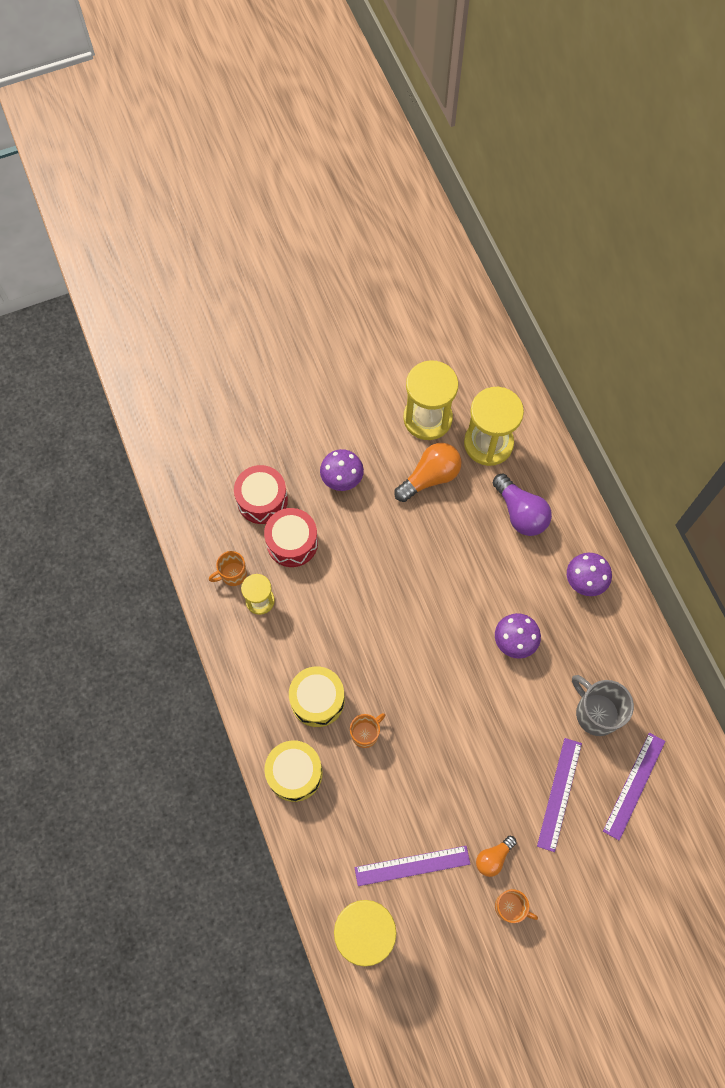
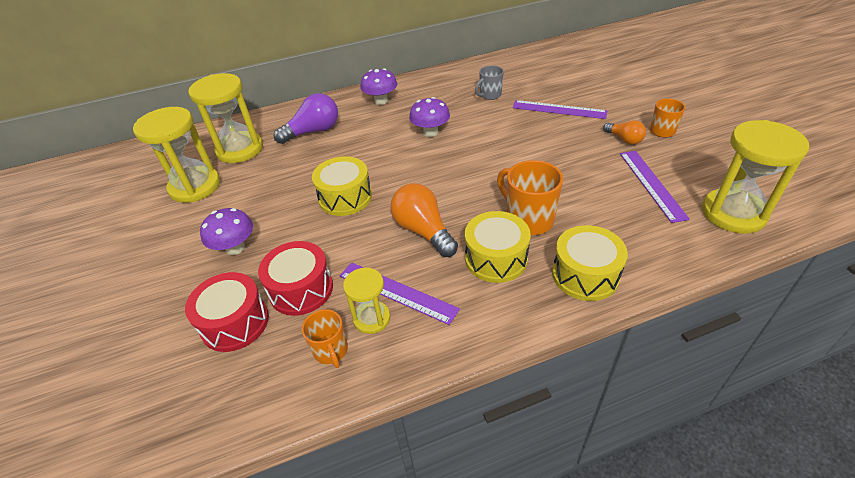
camera: 85 degrees left, 25 degrees down
(365, 733) = (528, 219): orange mug -> orange mug, size x1.63
(405, 562) = (345, 197): none -> yellow drum
(430, 477) = (259, 183): orange light bulb -> orange light bulb (423, 231)
(596, 713) = (490, 95): grey mug -> grey mug, size x0.61
(634, 785) = (543, 79): purple ruler -> purple ruler (397, 292)

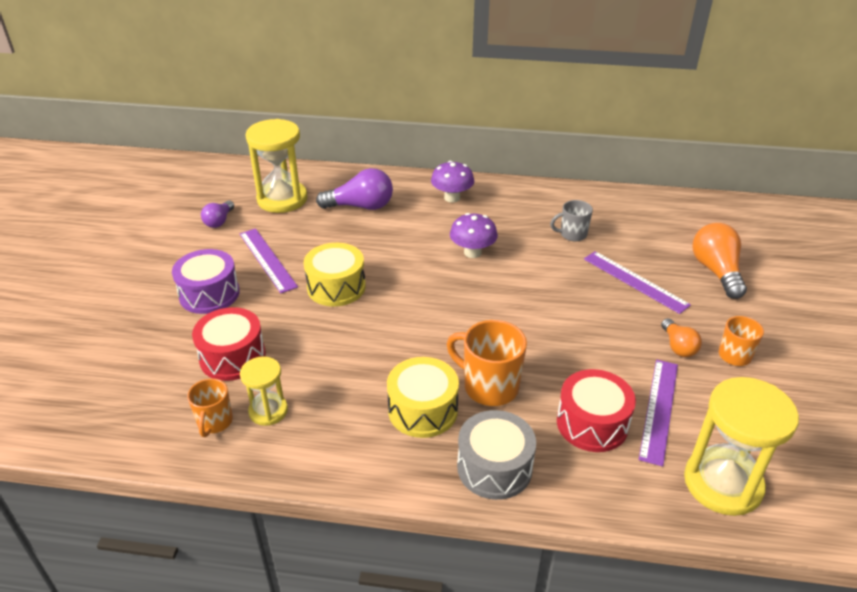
camera: 25 degrees right, 5 degrees down
(195, 186) = (219, 221): yellow hourglass -> purple light bulb
(235, 248) = (209, 294): purple mushroom -> purple drum
(235, 323) = (161, 361): red drum -> red drum (592, 423)
(397, 292) = (308, 398): purple ruler -> purple ruler (267, 259)
(423, 231) = (379, 352): orange light bulb -> orange light bulb (716, 271)
(528, 219) = (489, 386): orange mug -> orange mug turned 45 degrees counterclockwise
(585, 275) = (494, 467): yellow drum -> grey drum

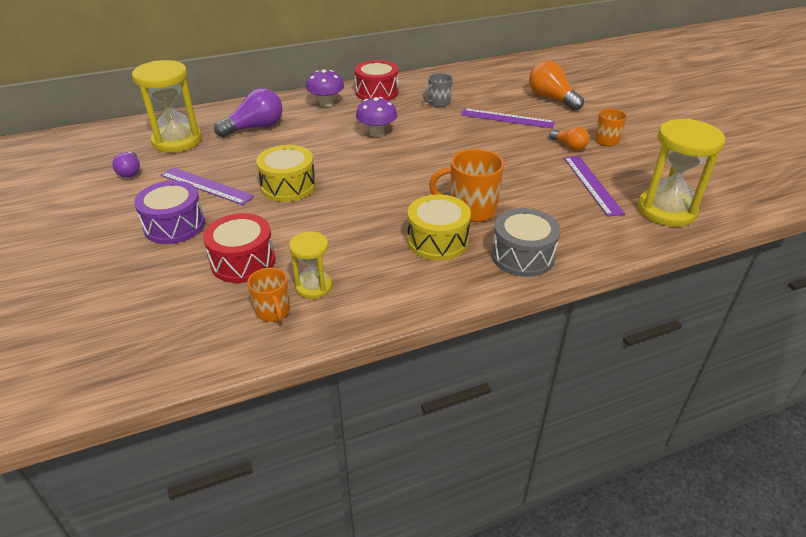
camera: 30 degrees left, 0 degrees up
(592, 423) = (559, 207): red drum -> red drum (377, 92)

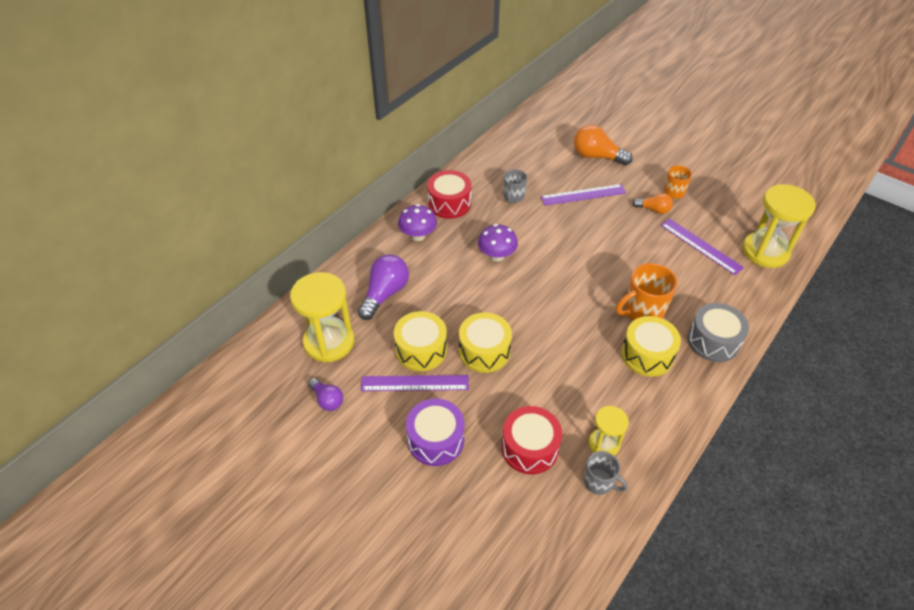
camera: 30 degrees left, 10 degrees up
(238, 168) = (421, 350): none -> yellow drum
(273, 312) = (599, 482): orange mug -> grey mug

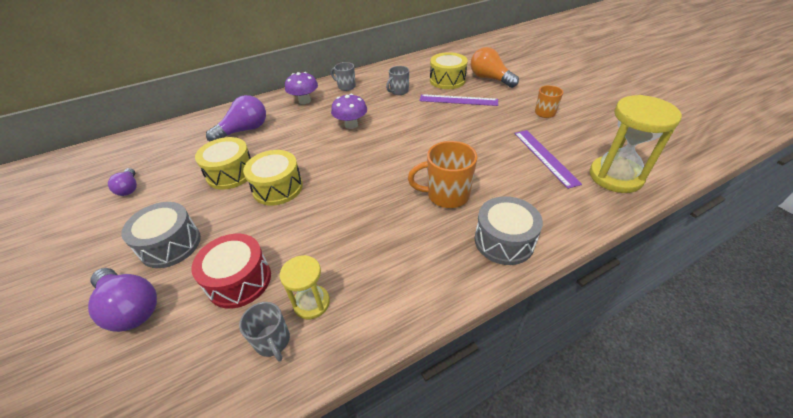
camera: 25 degrees right, 5 degrees down
(329, 342) = (174, 150): yellow hourglass -> none
(415, 383) = (201, 195): purple ruler -> none
(436, 440) = (170, 245): purple drum -> grey drum
(449, 203) = (346, 87): red drum -> grey mug
(458, 503) = (131, 308): none -> purple light bulb
(647, 355) = (423, 233): yellow drum -> yellow drum (447, 80)
(653, 210) = (515, 121): orange light bulb -> none

